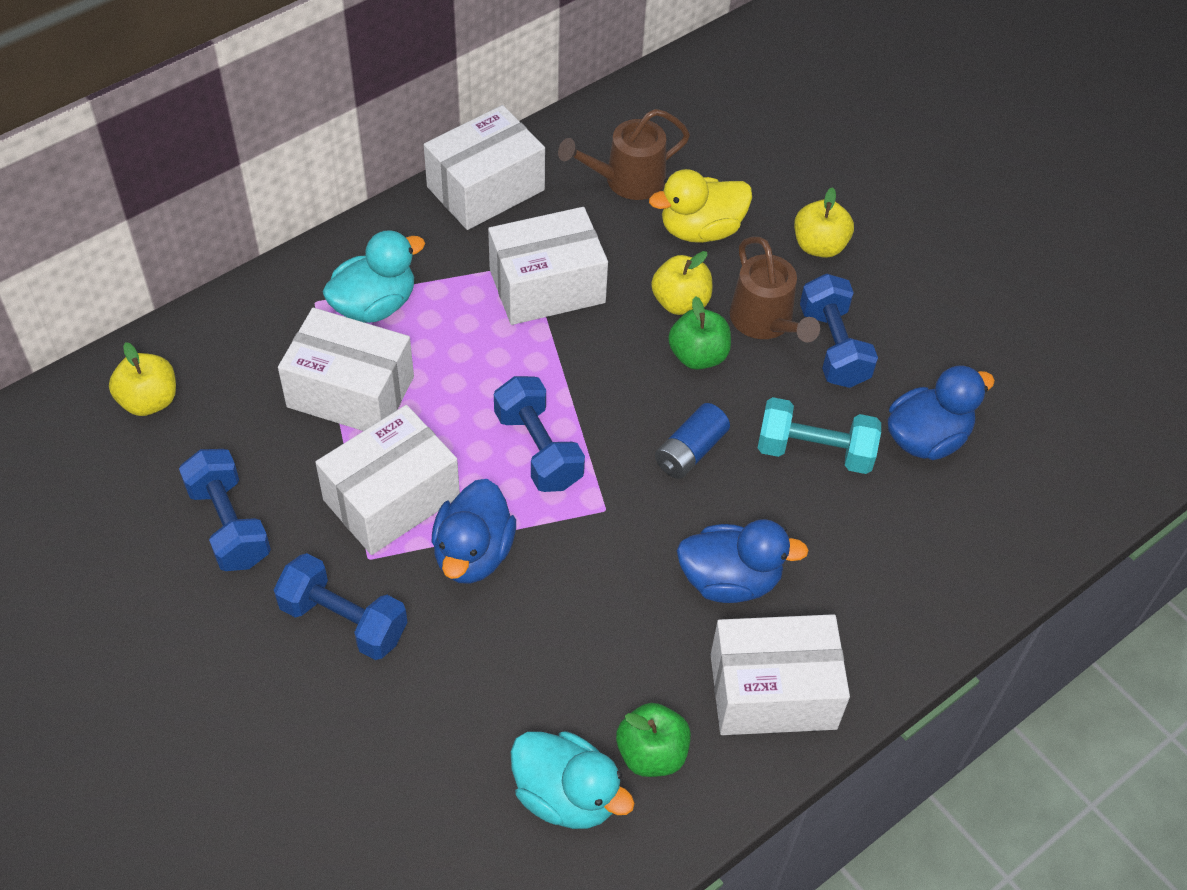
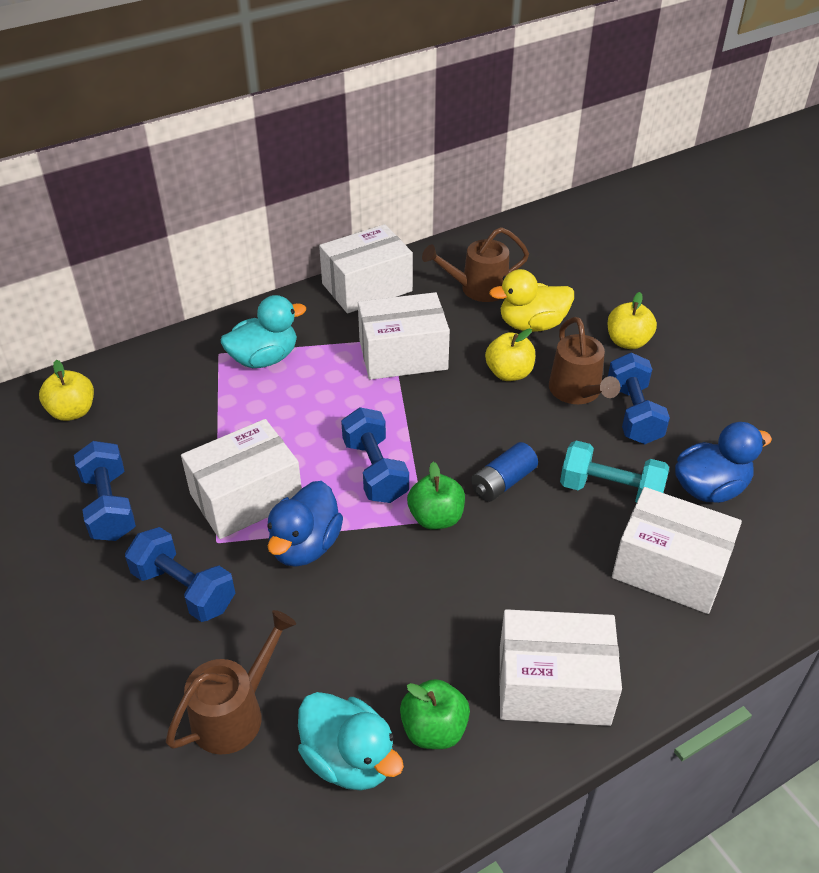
camera: 10 degrees right, 10 degrees down
(350, 392) = (231, 417): white box -> white box (669, 568)
(433, 758) = (235, 712): none -> brown watering can
(698, 356) = (518, 412): green apple -> green apple (436, 518)
(730, 580) = (525, 587): blue duck -> none

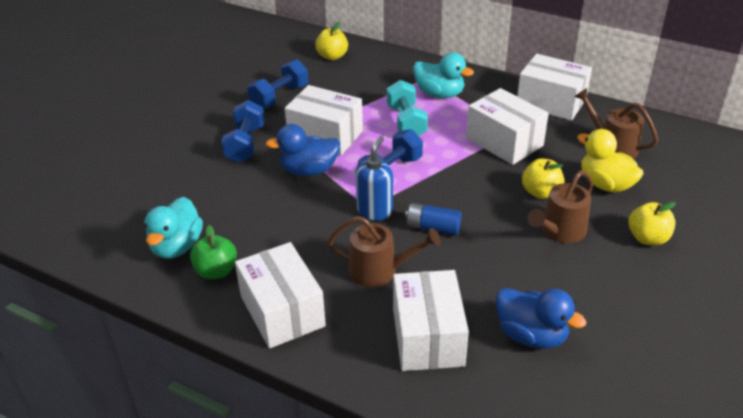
camera: 60 degrees right, 5 degrees down
(235, 712) = (180, 195): brown watering can -> brown watering can (380, 270)
(436, 518) = (375, 211): green apple -> blue soap dispenser
(610, 491) = (475, 281): turquoise dumbbell -> turquoise dumbbell (406, 122)
(633, 414) = (568, 268): blue dumbbell -> none

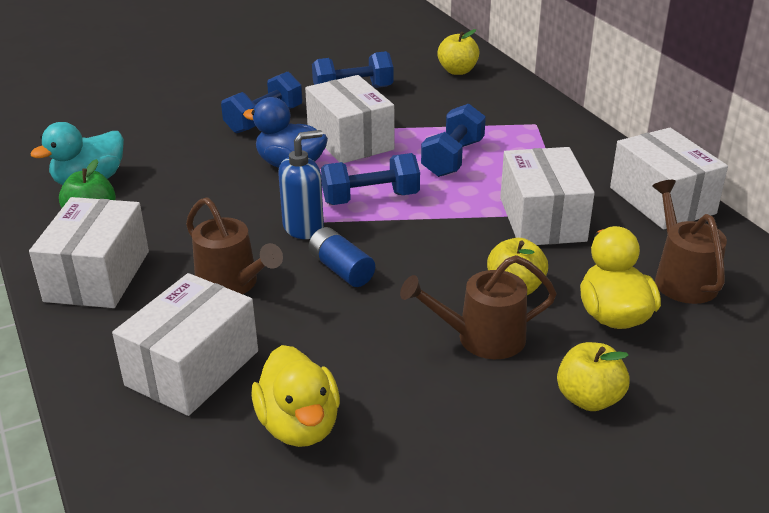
camera: 35 degrees right, 5 degrees down
(406, 122) = (453, 158): turquoise dumbbell -> blue dumbbell
(439, 94) = (529, 144): turquoise duck -> none
(531, 335) = (299, 425): blue duck -> yellow duck

